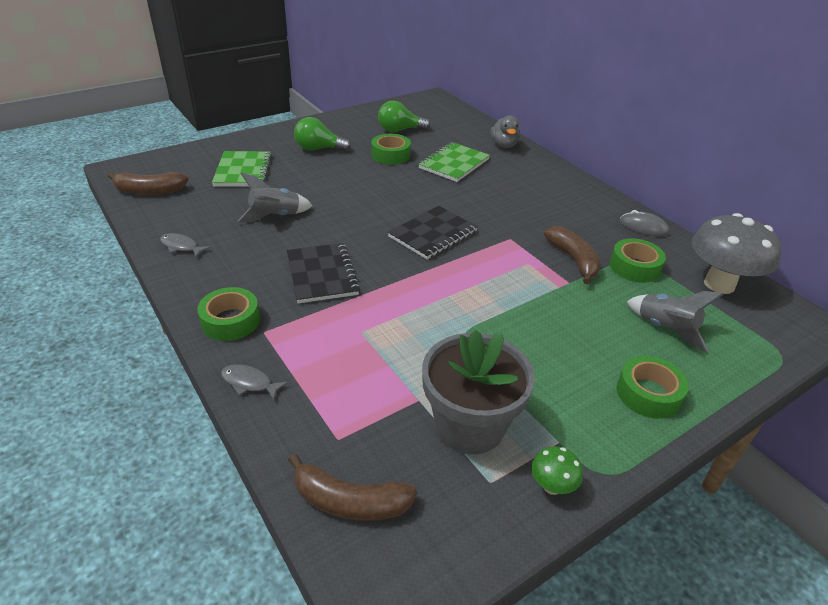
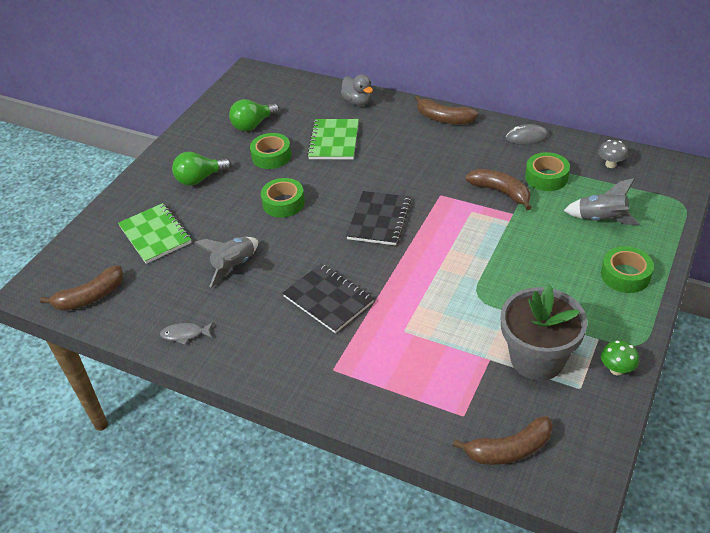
camera: 25 degrees left, 5 degrees up
(230, 321) = (299, 375): green tape -> green tape (283, 203)
(249, 383) = (364, 412): grey fish -> none
(571, 184) = (444, 118): none -> brown banana
(719, 284) = (610, 164): grey mushroom -> grey mushroom, size x0.44

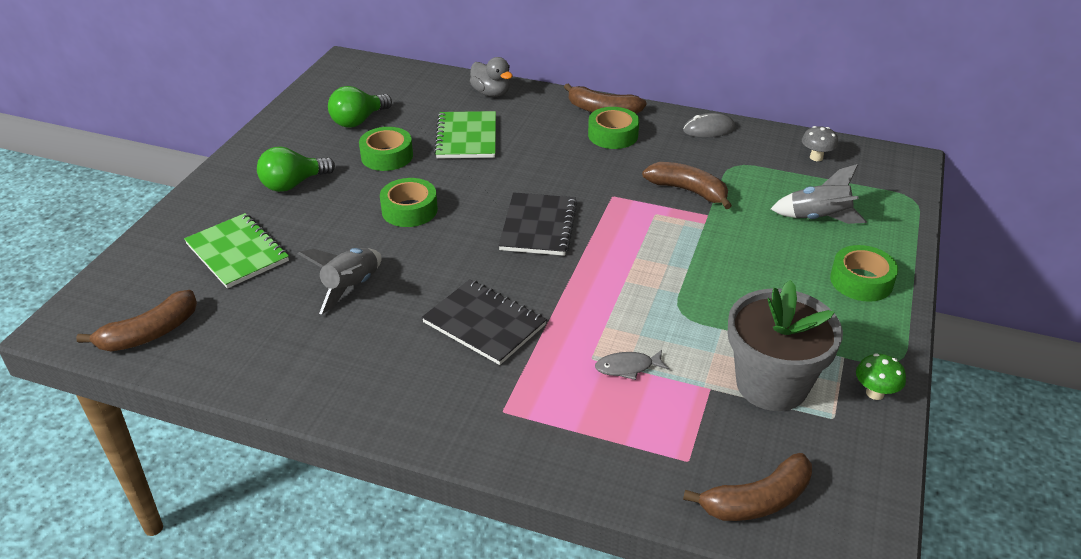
camera: 10 degrees left, 5 degrees down
(185, 334) = (290, 376): grey fish -> grey fish (627, 367)
(546, 177) = (741, 173): green tape -> green tape (613, 135)

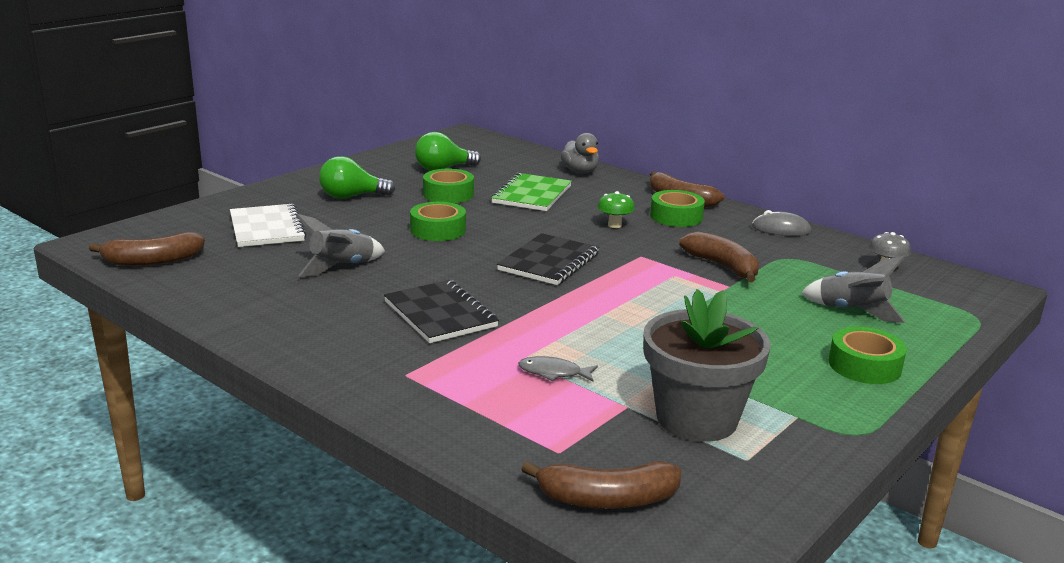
camera: 20 degrees right, 15 degrees down
(237, 252) = (267, 228): green notebook -> white notebook
(875, 393) = (811, 452): green mushroom -> green mushroom (614, 225)

